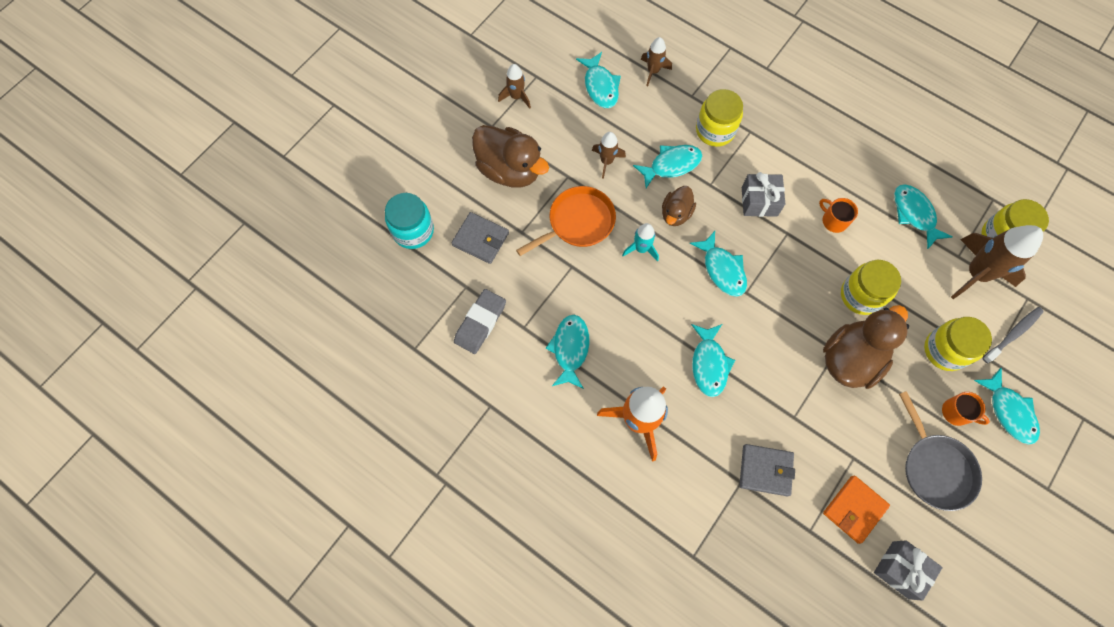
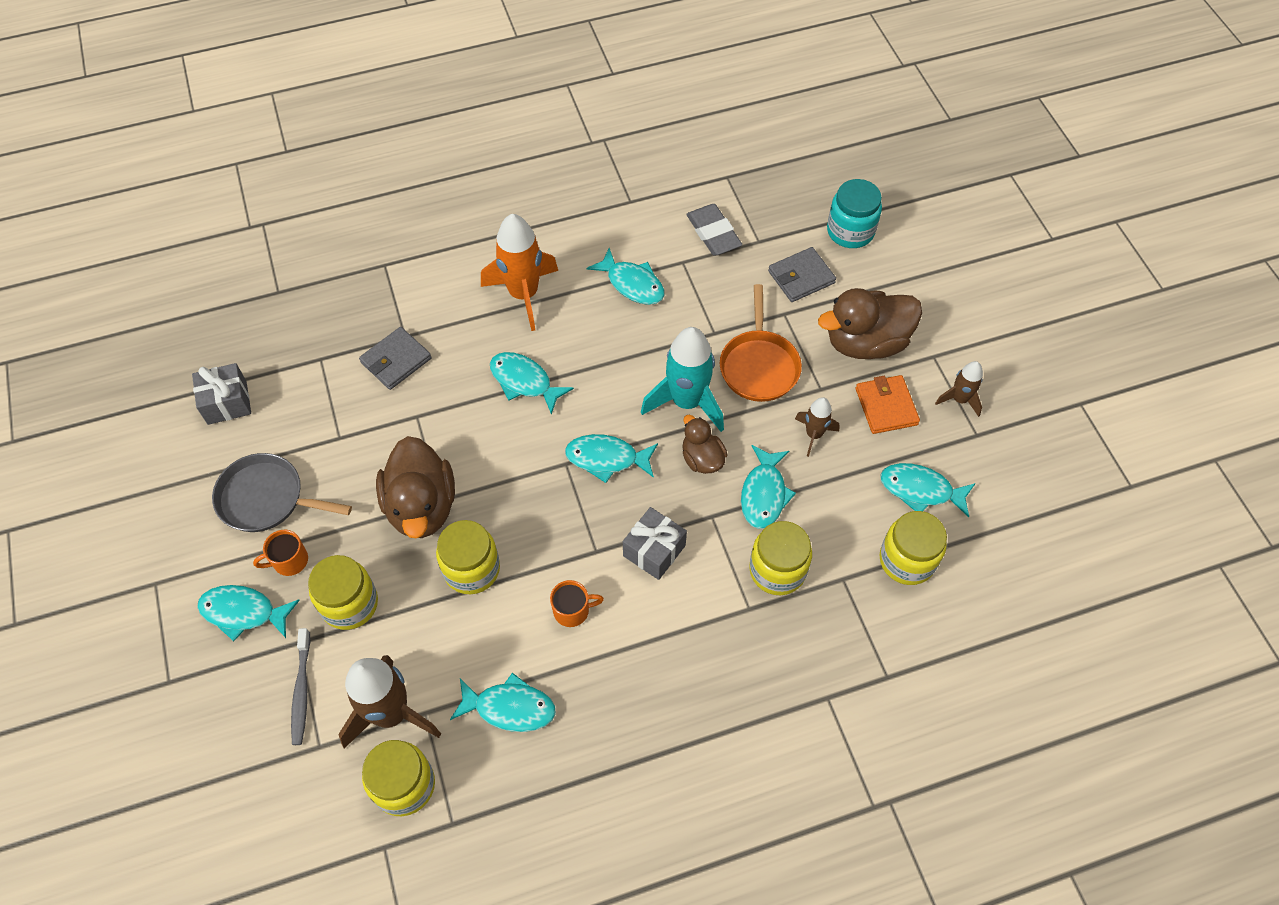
camera: 125 degrees right, 10 degrees down
(641, 249) = (687, 402): turquoise rocket -> turquoise rocket, size x1.87
(653, 71) = (907, 560): brown rocket -> yellow jar
(854, 509) = (301, 404): orange wallet -> orange wallet (886, 406)

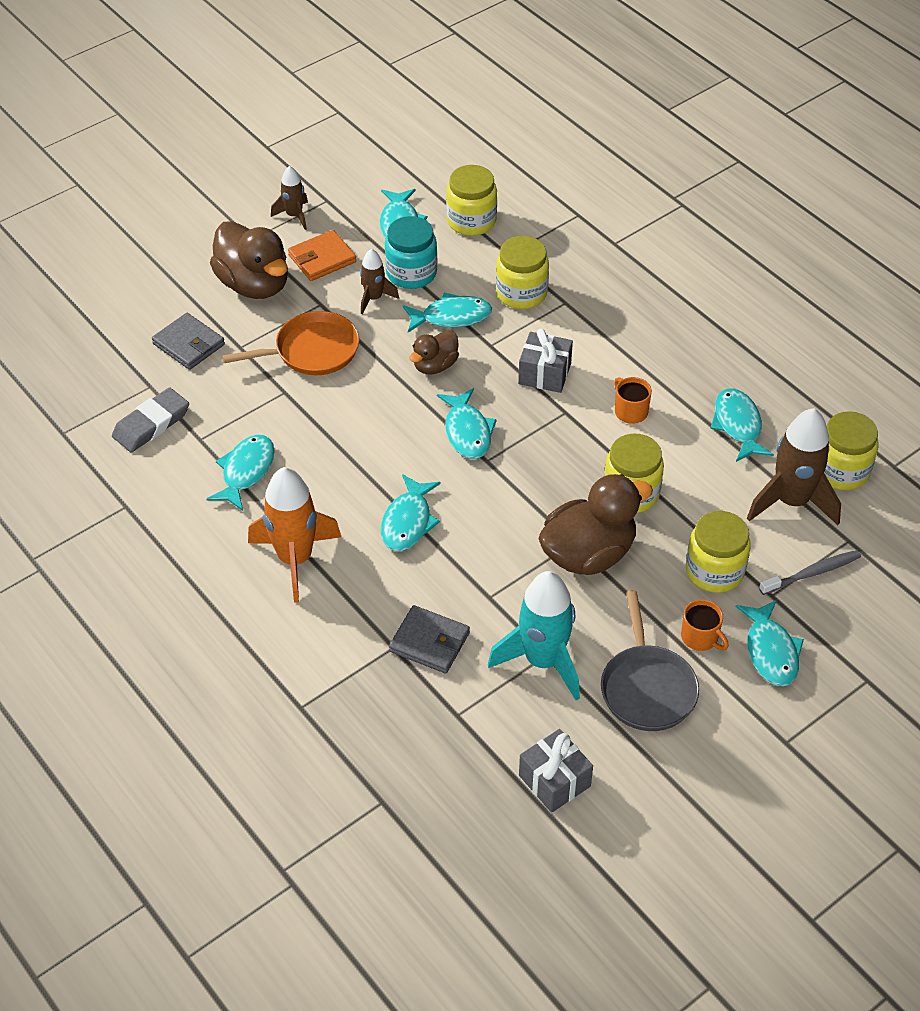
camera: 110 degrees left, 10 degrees down
(687, 402) = (377, 391): turquoise rocket -> turquoise rocket (543, 661)
(850, 231) = (114, 321): turquoise jar -> turquoise jar (411, 273)

